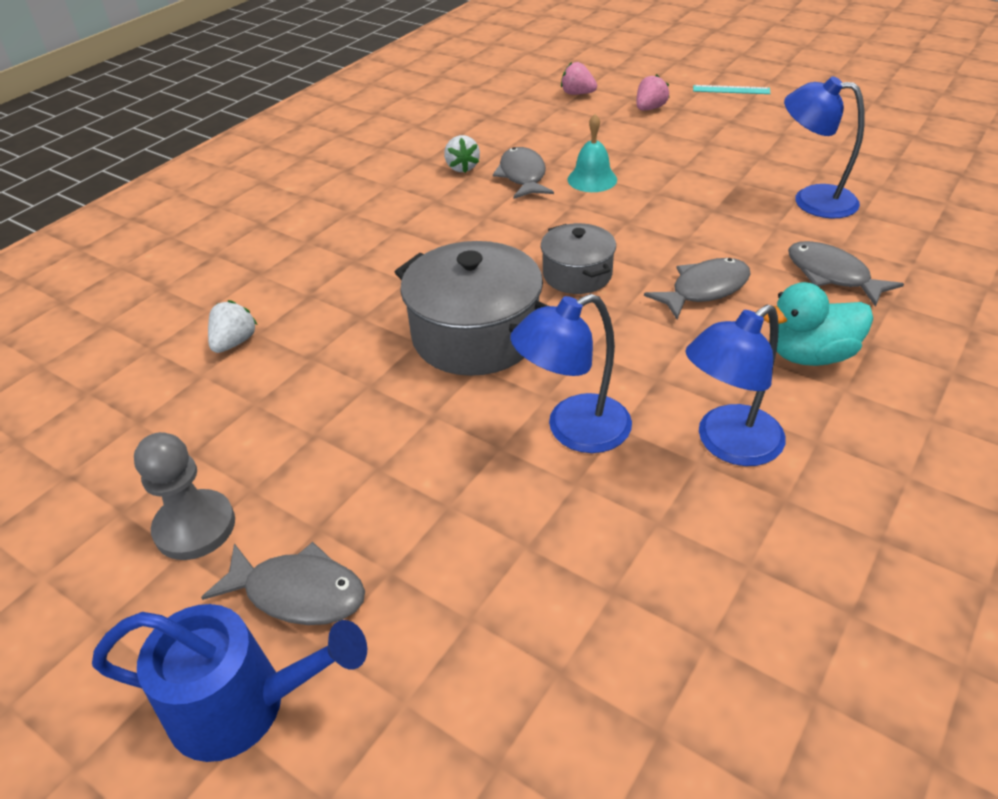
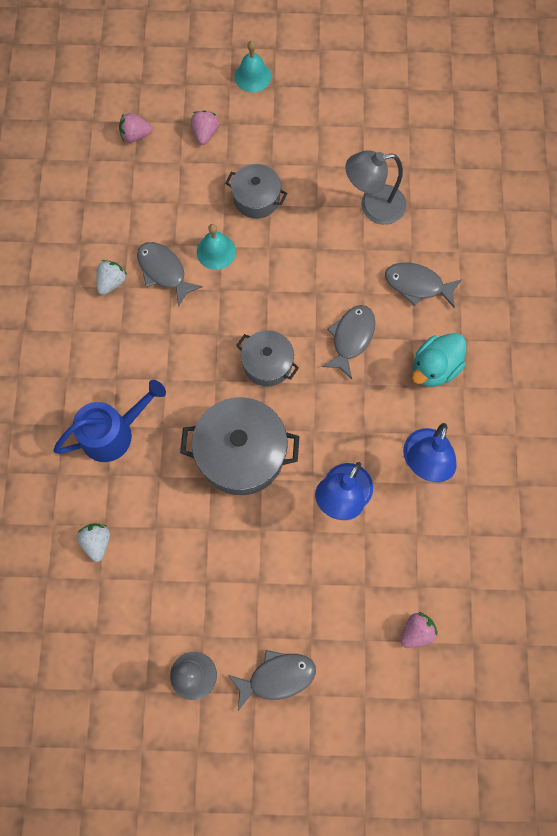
camera: 35 degrees left, 30 degrees up
(244, 705) = (298, 742): blue watering can -> blue watering can (114, 432)
(462, 167) = (112, 282): white strawberry -> white strawberry turned 105 degrees counterclockwise
(566, 654) = (416, 631): none -> pink strawberry
(670, 159) = (256, 199): none -> grey pot
(731, 90) = (252, 76): turquoise ruler -> turquoise bell
(811, 200) = (373, 206): blue lamp -> grey lamp

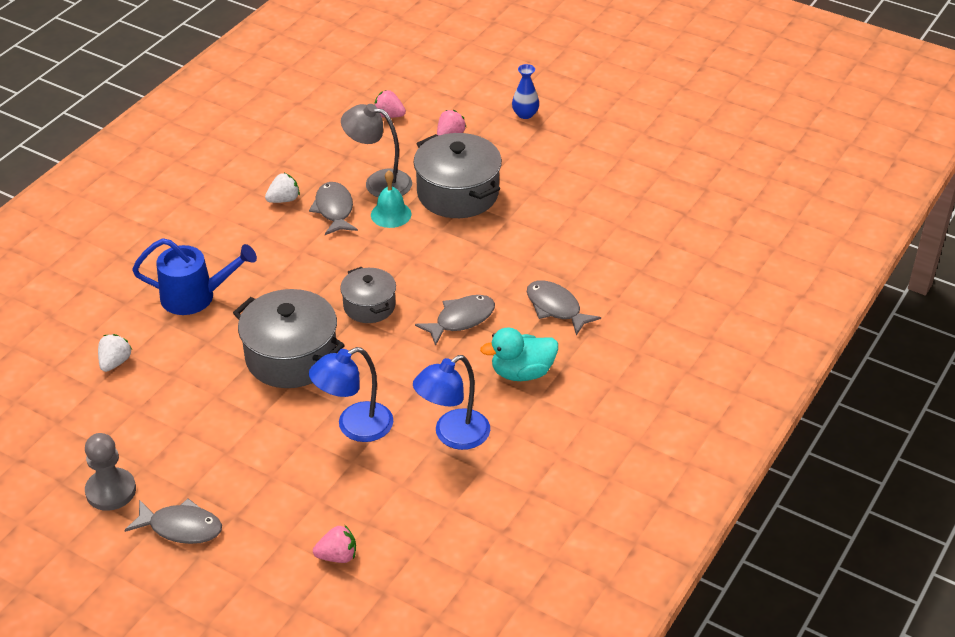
camera: 30 degrees right, 30 degrees down
(252, 76) = (525, 114): turquoise bell -> blue vase
(256, 199) = (458, 193): grey pot -> grey pot, size x1.70
(373, 206) = (560, 238): grey lamp -> grey lamp (379, 182)

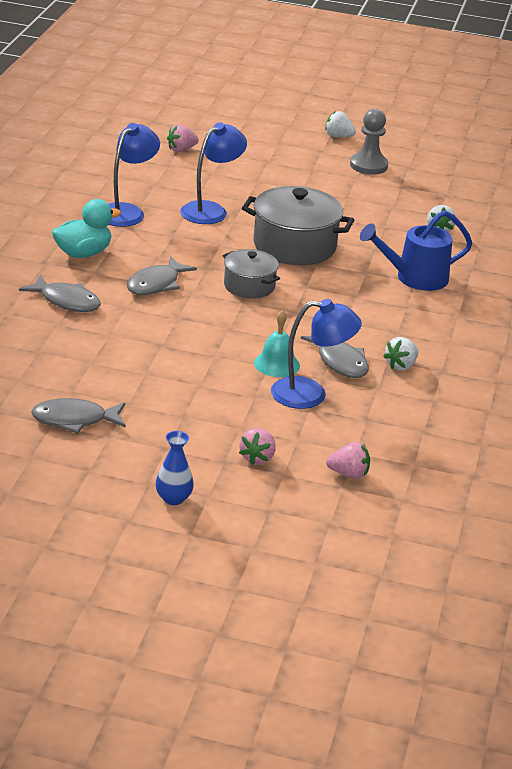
camera: 160 degrees right, 10 degrees down
(106, 563) = (338, 136): none -> white strawberry
(181, 527) = (302, 154): grey fish -> grey fish (74, 420)
(379, 182) = (310, 394): grey lamp -> blue lamp
(458, 193) = (214, 392): grey pot -> none

